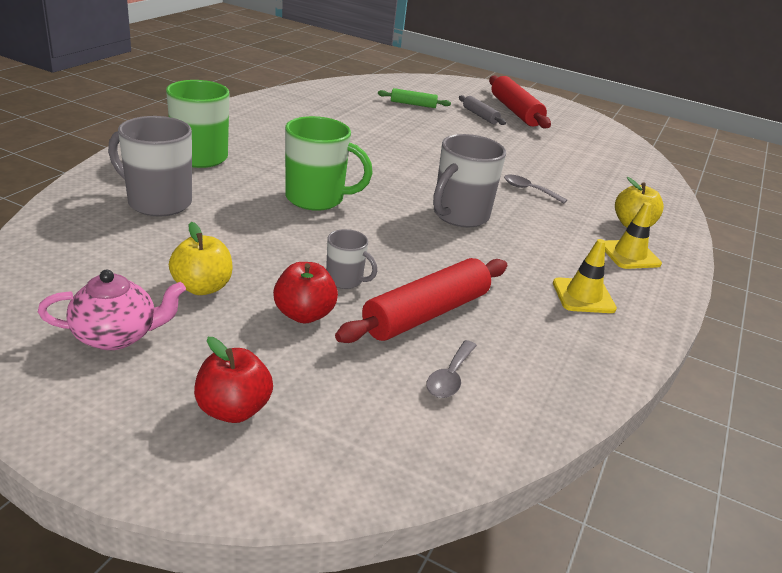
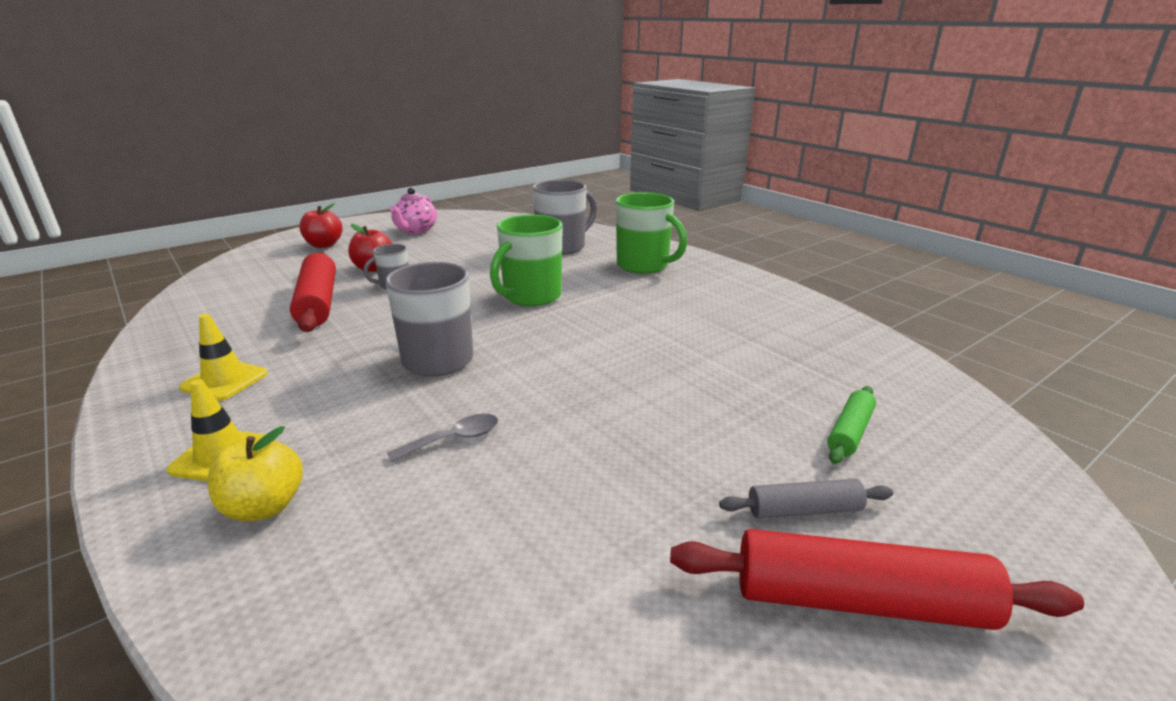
camera: 120 degrees right, 5 degrees down
(202, 287) = (437, 249): yellow apple -> none
(450, 377) = (252, 295): grey spoon -> none

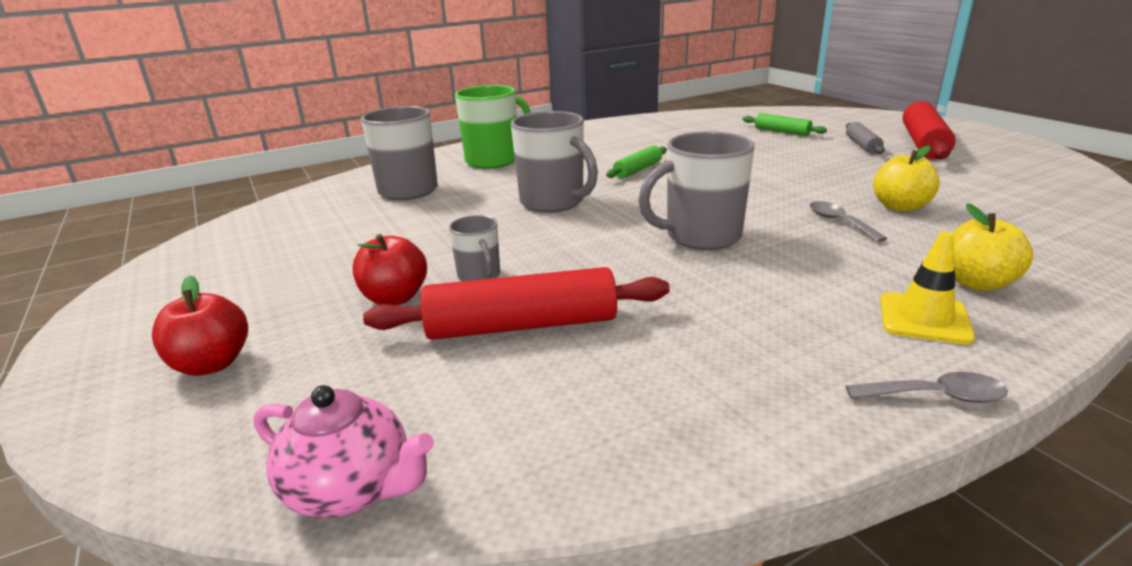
camera: 80 degrees left, 0 degrees up
(122, 439) = (936, 396): none -> grey spoon
(224, 381) = (772, 354): yellow traffic cone -> none
(415, 230) = (226, 281): pink teapot -> pink teapot (351, 489)
(497, 496) = (900, 207): none -> yellow apple
(531, 296) = (553, 202): green mug -> grey mug
(628, 328) = (637, 170): none -> green rolling pin

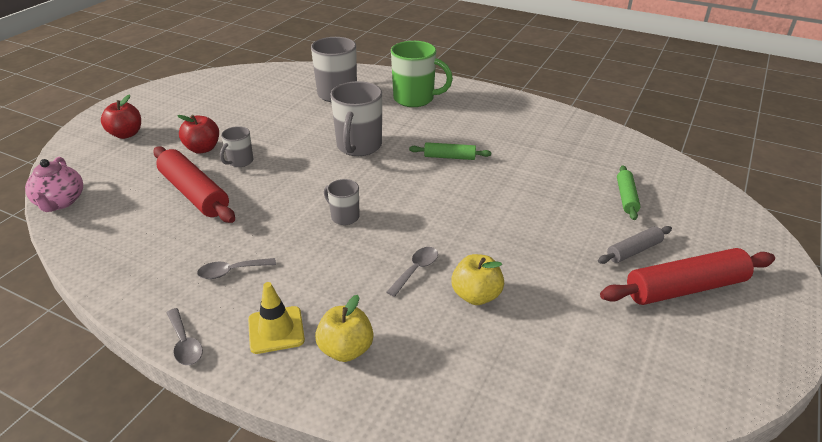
camera: 55 degrees right, 10 degrees up
(701, 236) = (344, 217): grey mug -> grey mug, size x0.53
(768, 328) = (231, 271): none -> grey spoon

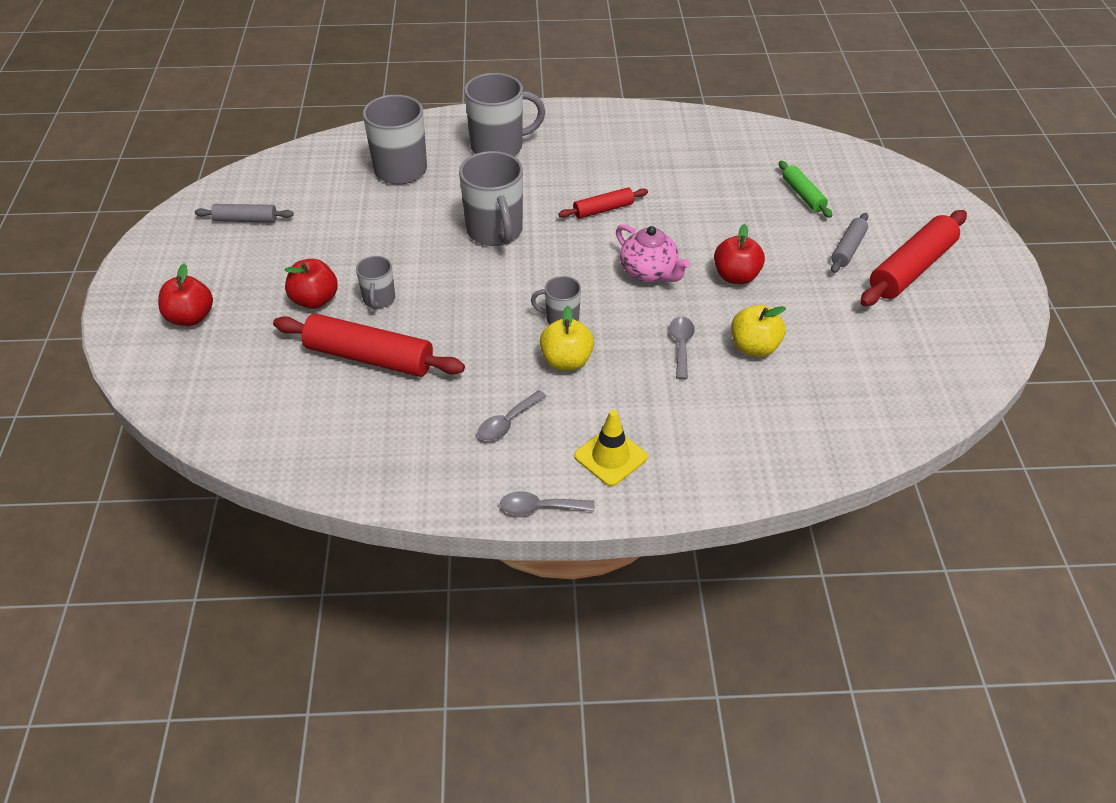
camera: 30 degrees left, 10 degrees up
(60, 202) = (217, 431): pink teapot -> pink teapot (649, 272)
(185, 344) = (539, 508): grey spoon -> grey spoon turned 150 degrees clockwise
(217, 93) = (246, 220): none -> grey rolling pin
(346, 349) = (689, 445): yellow apple -> yellow apple (566, 361)
(415, 99) = (498, 147): green mug -> grey mug
(449, 157) = (603, 209): green rolling pin -> red rolling pin
(511, 236) = (736, 276): none -> red apple

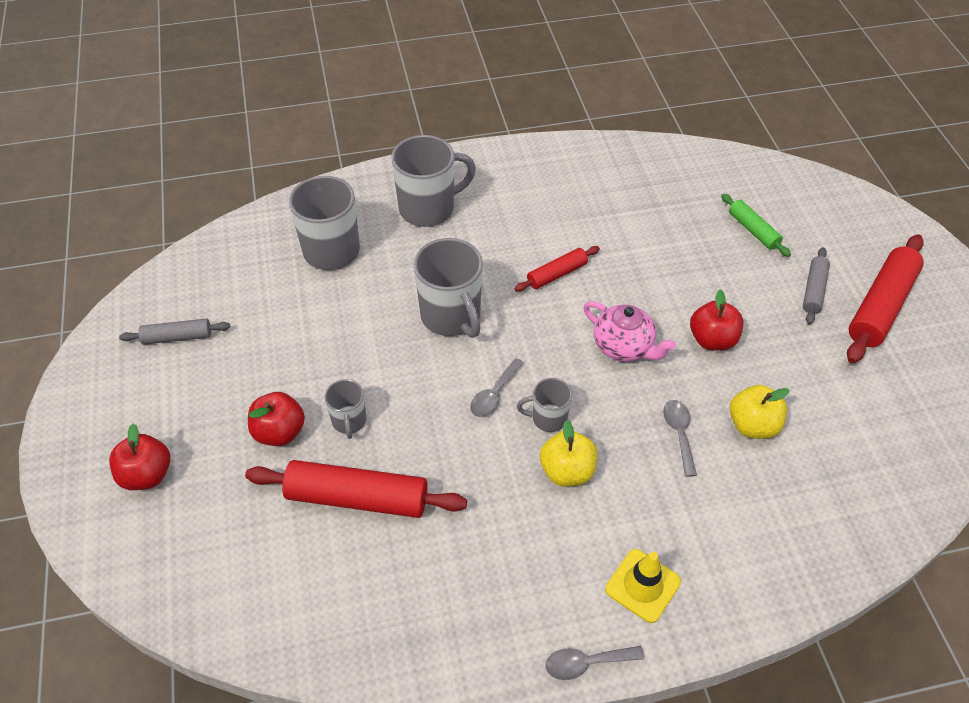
camera: 10 degrees left, 5 degrees up
(507, 422) = (525, 559): grey spoon -> grey spoon (494, 395)

